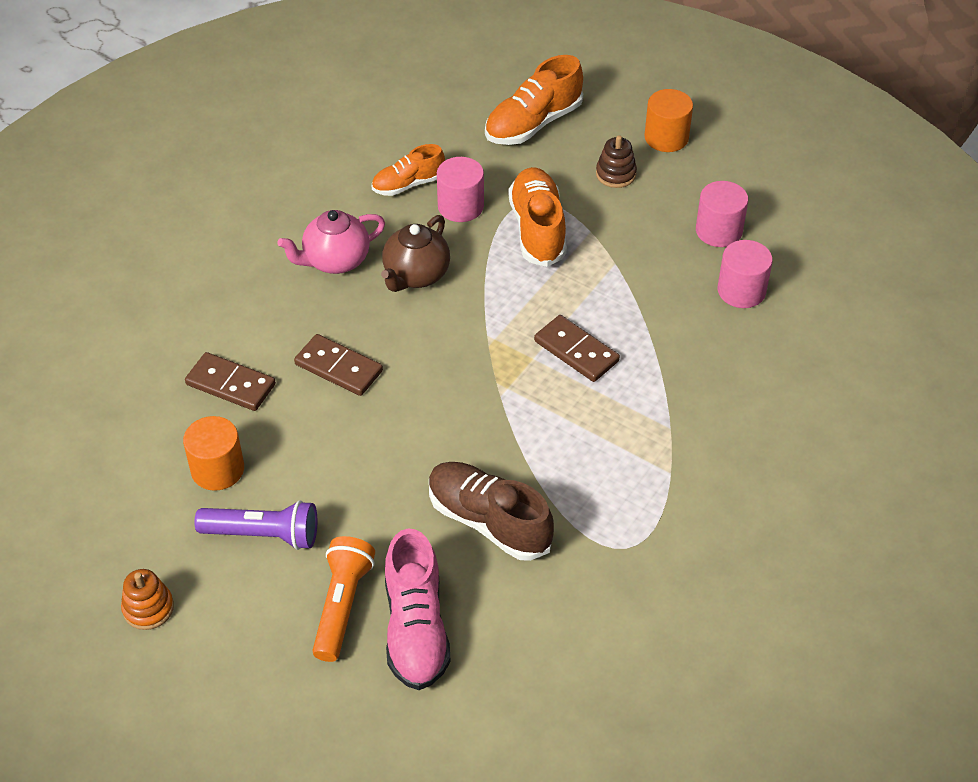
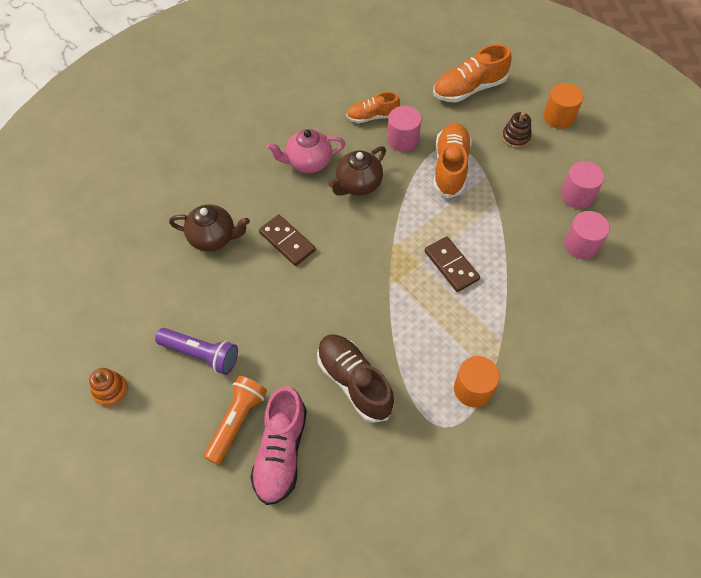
camera: 15 degrees right, 10 degrees up
(217, 469) = (186, 298): orange cylinder -> orange cylinder (473, 389)
(230, 384) = (213, 238): brown domino -> brown teapot

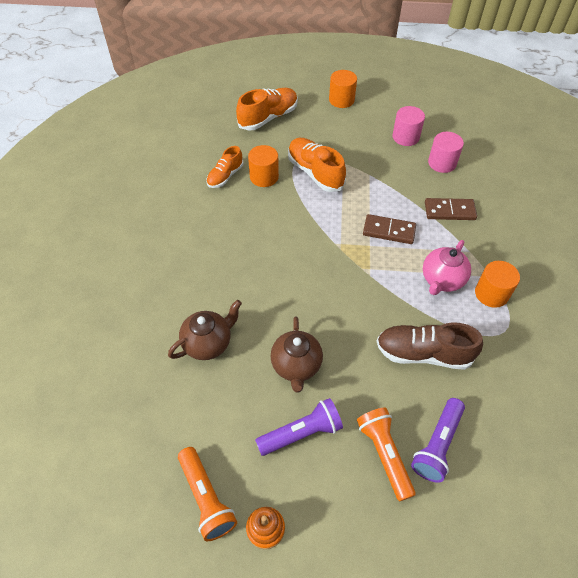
camera: 45 degrees left, 5 degrees down
(99, 338) = (206, 498): none -> orange flashlight
(281, 452) = (437, 445): pink shoe -> purple flashlight
(287, 241) = (266, 301): brown domino -> brown domino (449, 211)
(308, 162) = (216, 237): pink teapot -> pink teapot (442, 280)
(358, 184) = (269, 226): brown teapot -> brown teapot (296, 366)
(402, 140) = (264, 177): pink cylinder -> orange cylinder
(469, 89) = (268, 118): orange shoe -> orange shoe turned 150 degrees counterclockwise
(515, 137) = (331, 128): brown stacking toy -> none

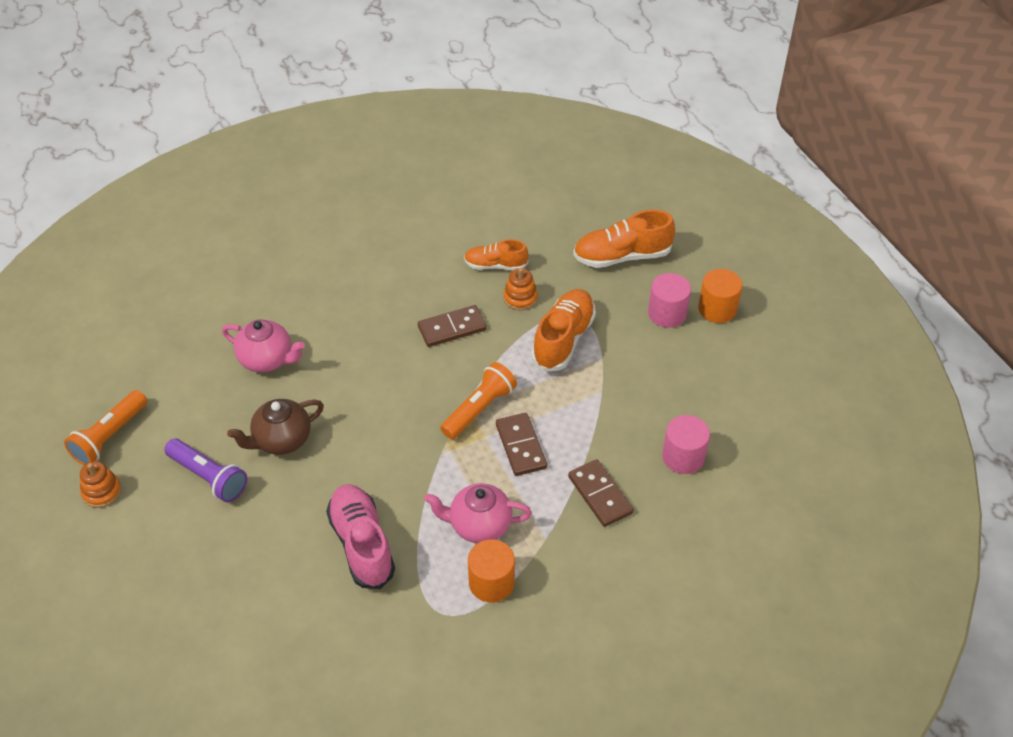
camera: 60 degrees right, 5 degrees down
(208, 343) = (267, 360): brown teapot -> pink teapot
(263, 222) = (452, 328): none -> brown domino
(264, 177) = (520, 298): orange cylinder -> orange stacking toy
(268, 118) = (622, 256): orange shoe -> orange shoe turned 150 degrees clockwise
(384, 454) = (220, 554): orange flashlight -> orange flashlight (479, 409)
(405, 137) = (702, 401): pink cylinder -> pink cylinder (667, 313)
(423, 353) = (362, 544): brown shoe -> pink shoe
(437, 445) = (255, 596): purple flashlight -> none

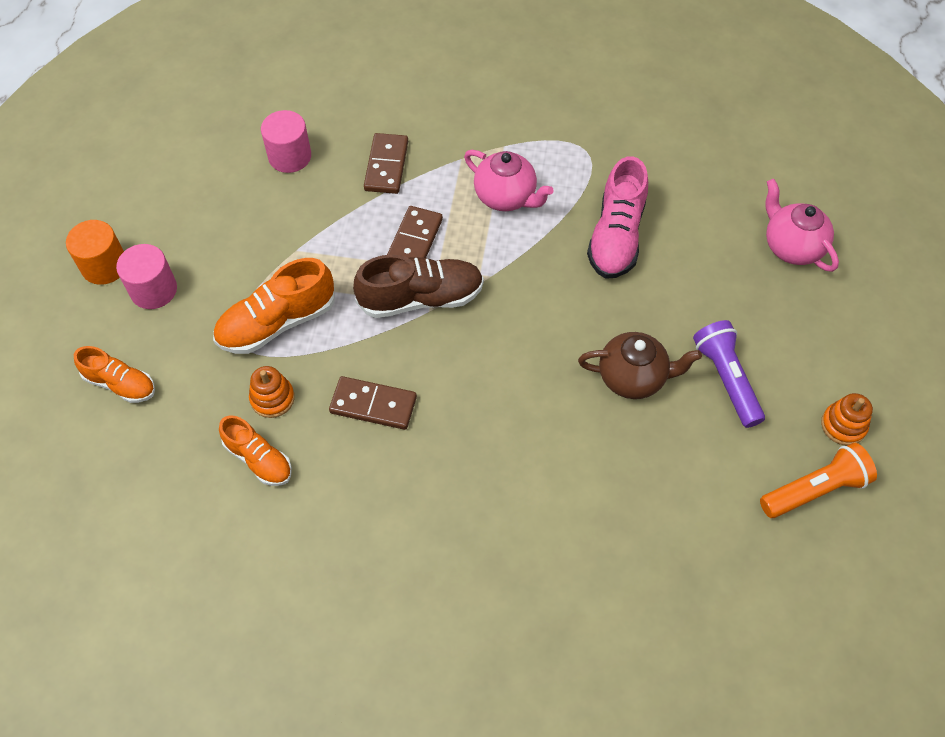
camera: 145 degrees left, 10 degrees up
(267, 360) = (596, 487): pink teapot -> pink teapot (791, 247)
(479, 409) = (421, 298): orange flashlight -> brown shoe
(491, 582) = (531, 151): orange cylinder -> none
(622, 256) = (120, 384): orange shoe -> orange shoe, size x0.63

